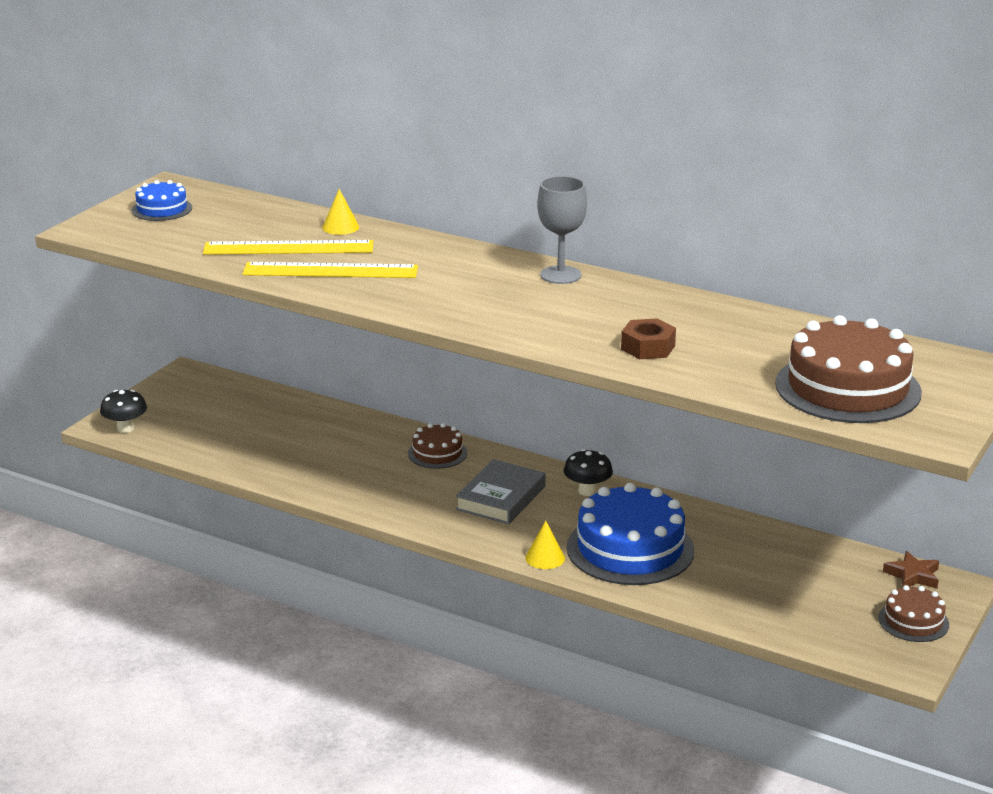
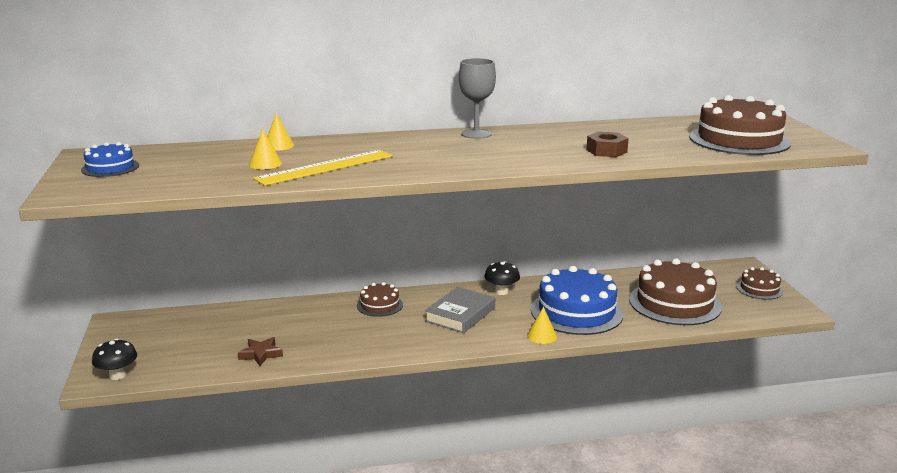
camera: 40 degrees left, 5 degrees down
(288, 248) = (265, 164): yellow ruler -> yellow cone
(501, 498) = (460, 314): grey book -> grey book turned 45 degrees clockwise
(765, 589) = (674, 303): none -> brown cake
(913, 575) = (720, 269): brown star -> brown star (261, 354)

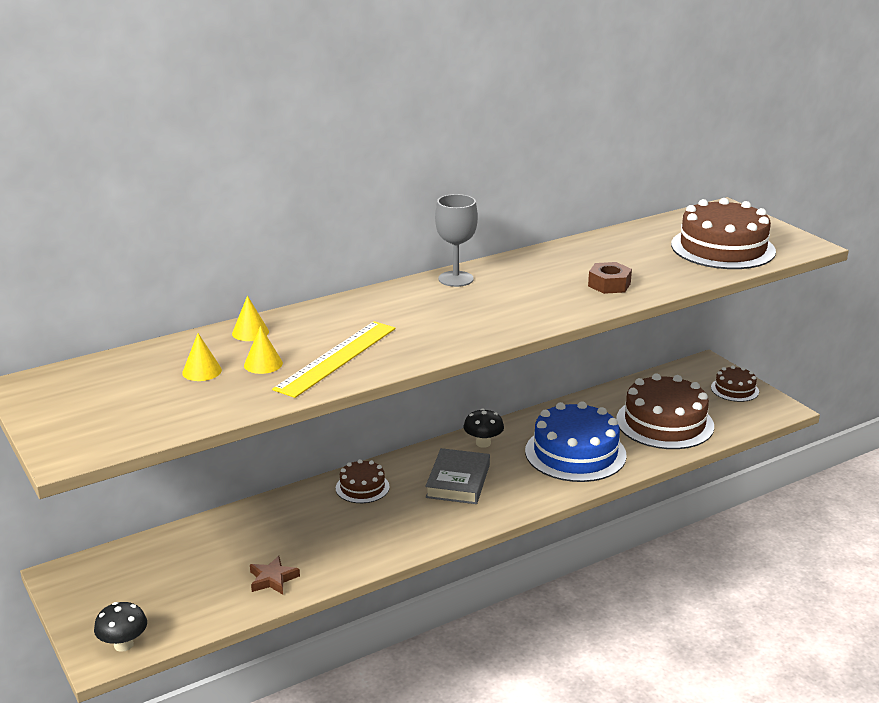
camera: 20 degrees left, 5 degrees up
(110, 168) = (81, 402): blue cake -> none
(542, 336) = (558, 490): yellow cone -> yellow cone (202, 371)

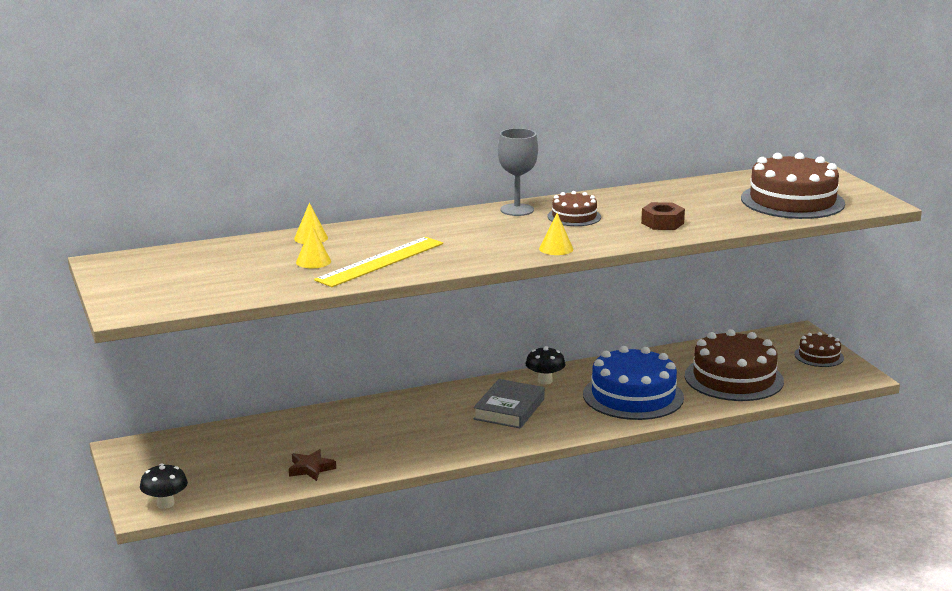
camera: 10 degrees right, 5 degrees down
(202, 371) = (258, 263): yellow cone -> yellow cone (556, 248)
(362, 487) = (416, 406): brown cake -> brown cake (574, 216)

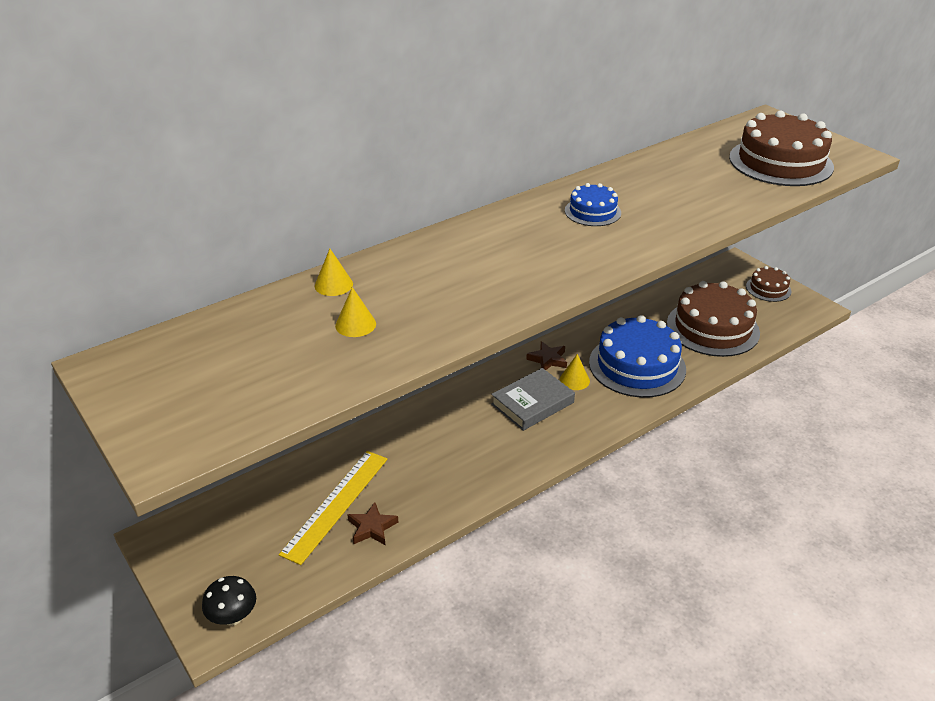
camera: 15 degrees left, 15 degrees up
(380, 261) = (431, 313): yellow ruler -> yellow ruler (335, 504)
(509, 409) = (532, 403): grey book -> grey book turned 45 degrees clockwise
(517, 210) = (530, 209): grey goblet -> none
(545, 381) = (548, 359): black mushroom -> brown star
(556, 248) = (605, 263): yellow cone -> yellow cone (574, 380)
(574, 216) = (592, 212): brown cake -> blue cake
(662, 223) = (684, 209): brown nut -> none

